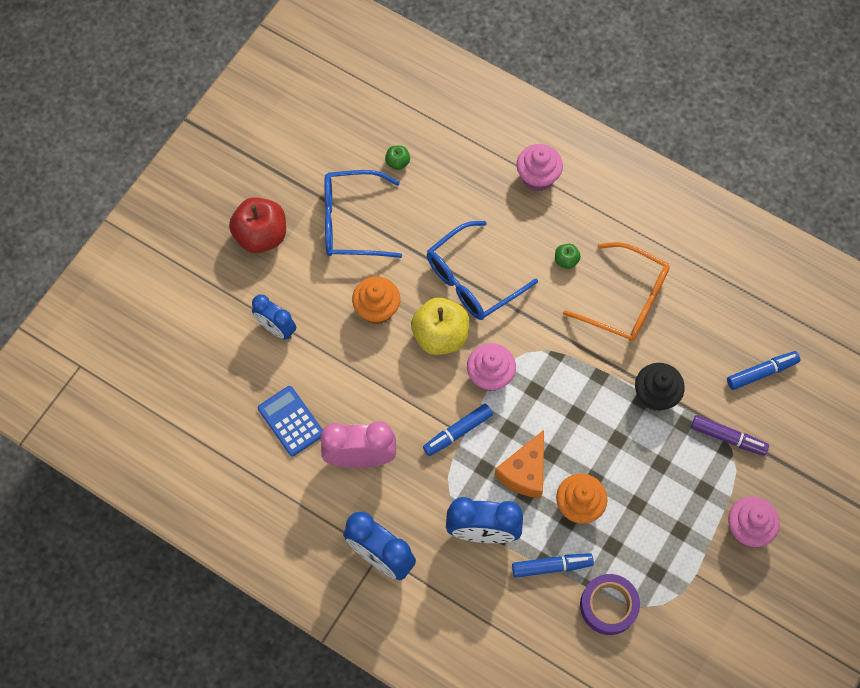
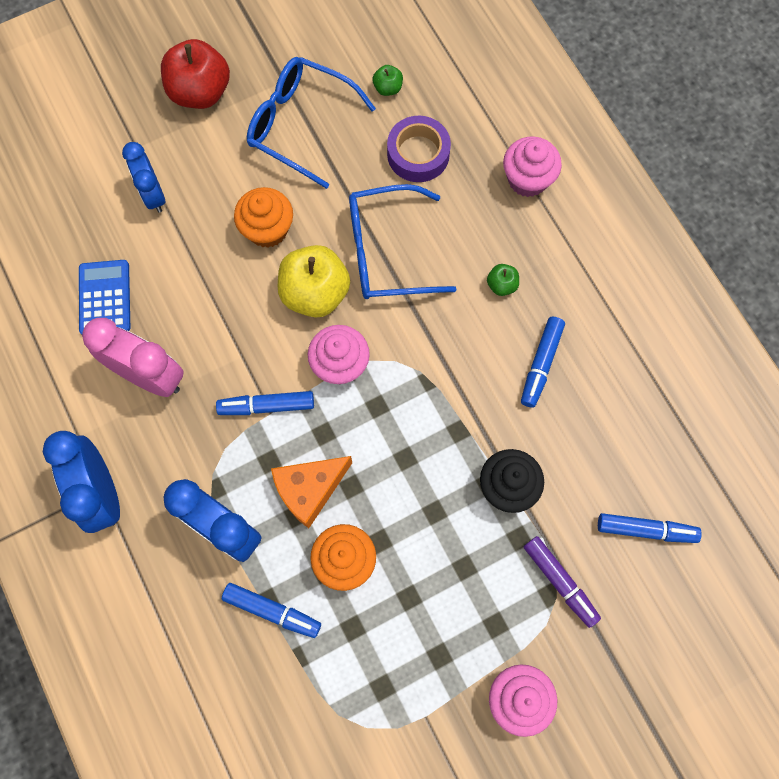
camera: 30 degrees right, 5 degrees up
(608, 606) = (305, 692): purple tape -> purple tape (418, 154)
(626, 300) = (541, 364): orange glasses -> blue marker

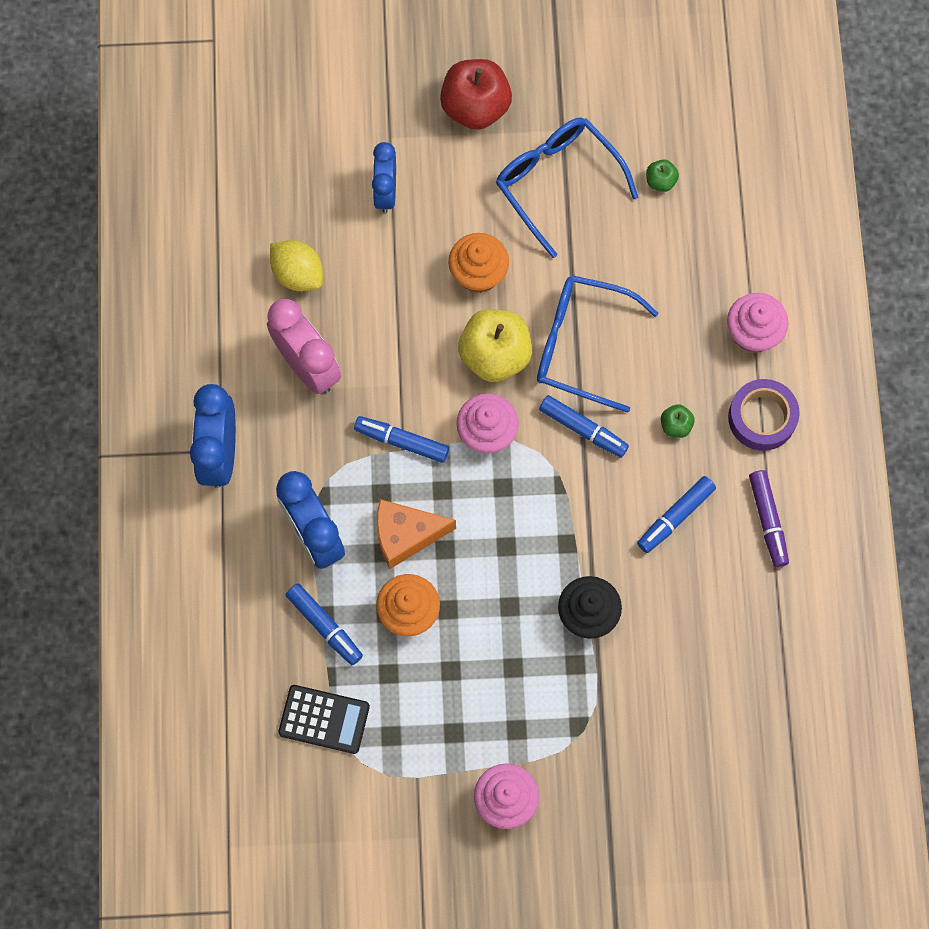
camera: 25 degrees right, 0 degrees up
(104, 298) = (298, 274): blue calculator -> yellow lemon
(312, 702) = (324, 719): none -> black calculator
(418, 154) = (658, 261): purple tape -> purple tape (762, 418)
(560, 582) = (593, 719): purple marker -> purple marker (768, 520)
(646, 530) = (696, 711): blue marker -> blue marker (583, 429)

